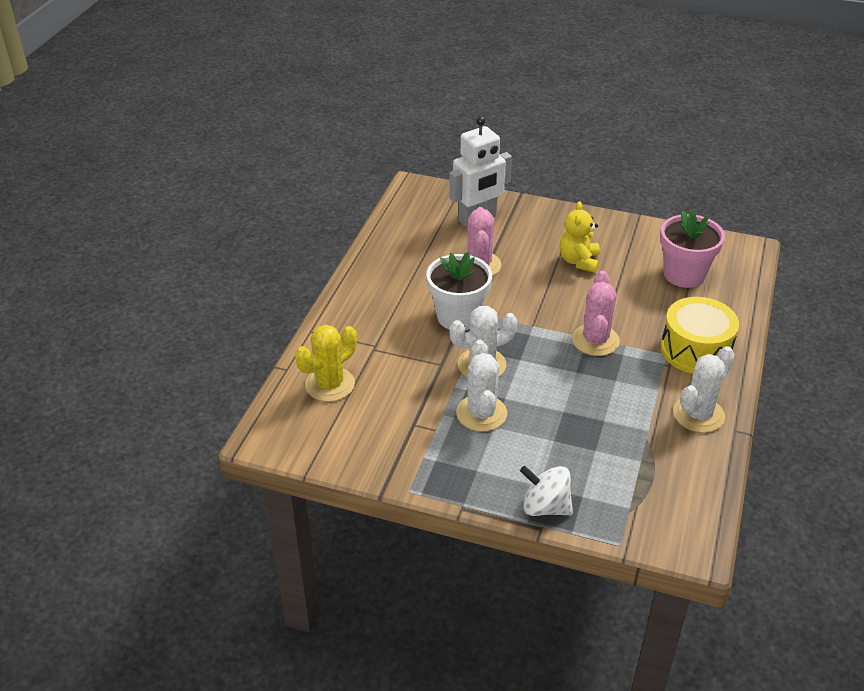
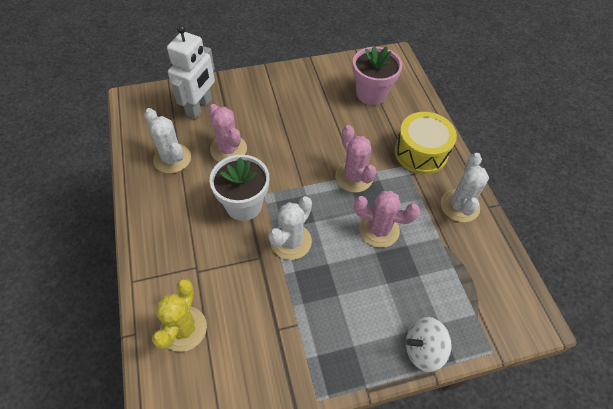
camera: 35 degrees left, 15 degrees up
(481, 413) = (321, 288): white cactus -> white cactus (172, 159)
(579, 261) = (297, 113): yellow teddy bear -> none
(584, 395) = (379, 230): none -> pink cactus

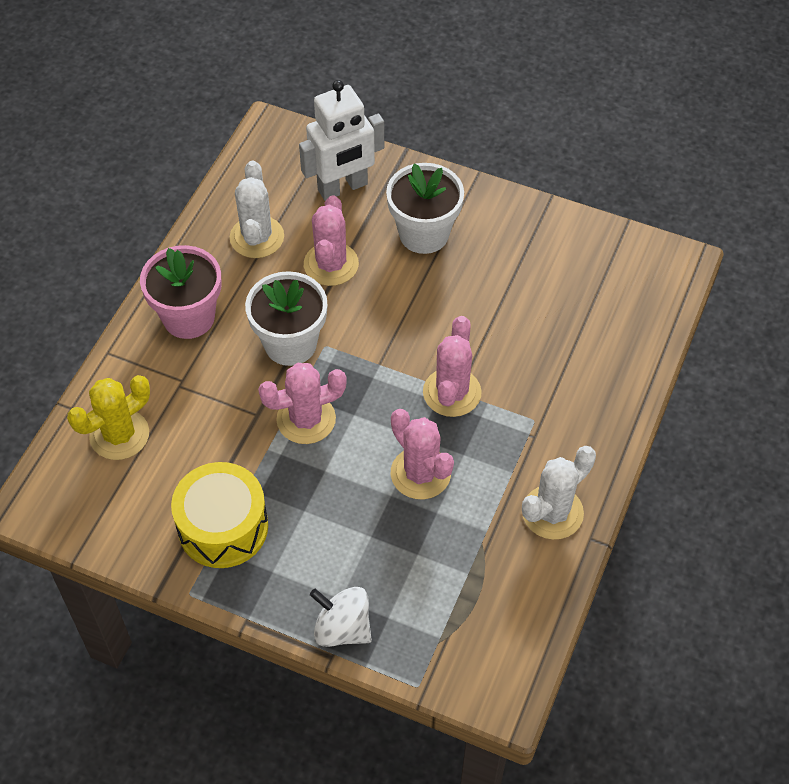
camera: 40 degrees right, 0 degrees up
(264, 107) = (424, 234): none -> white flower pot
(291, 241) = (306, 419): white cactus -> pink cactus
(371, 94) = (586, 298): pink flower pot -> pink flower pot (188, 317)
(421, 152) = (572, 416): yellow drum -> yellow drum (223, 527)

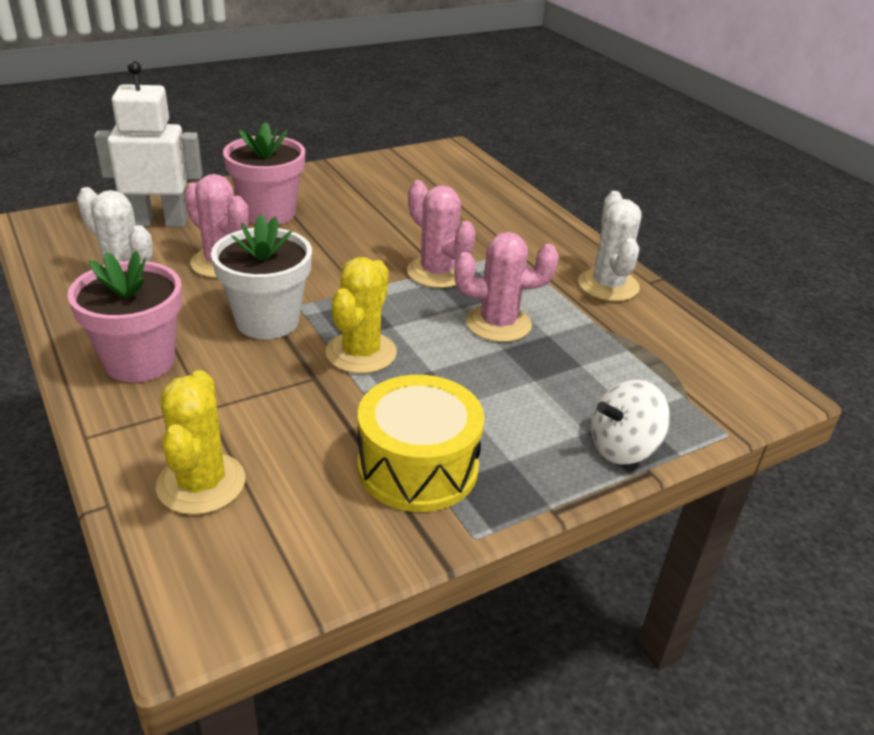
camera: 55 degrees left, 20 degrees down
(306, 419) = (361, 353): pink cactus -> yellow cactus
(343, 188) = (159, 222): white robot -> white robot turned 105 degrees counterclockwise
(424, 234) = (269, 213): white flower pot -> pink flower pot

